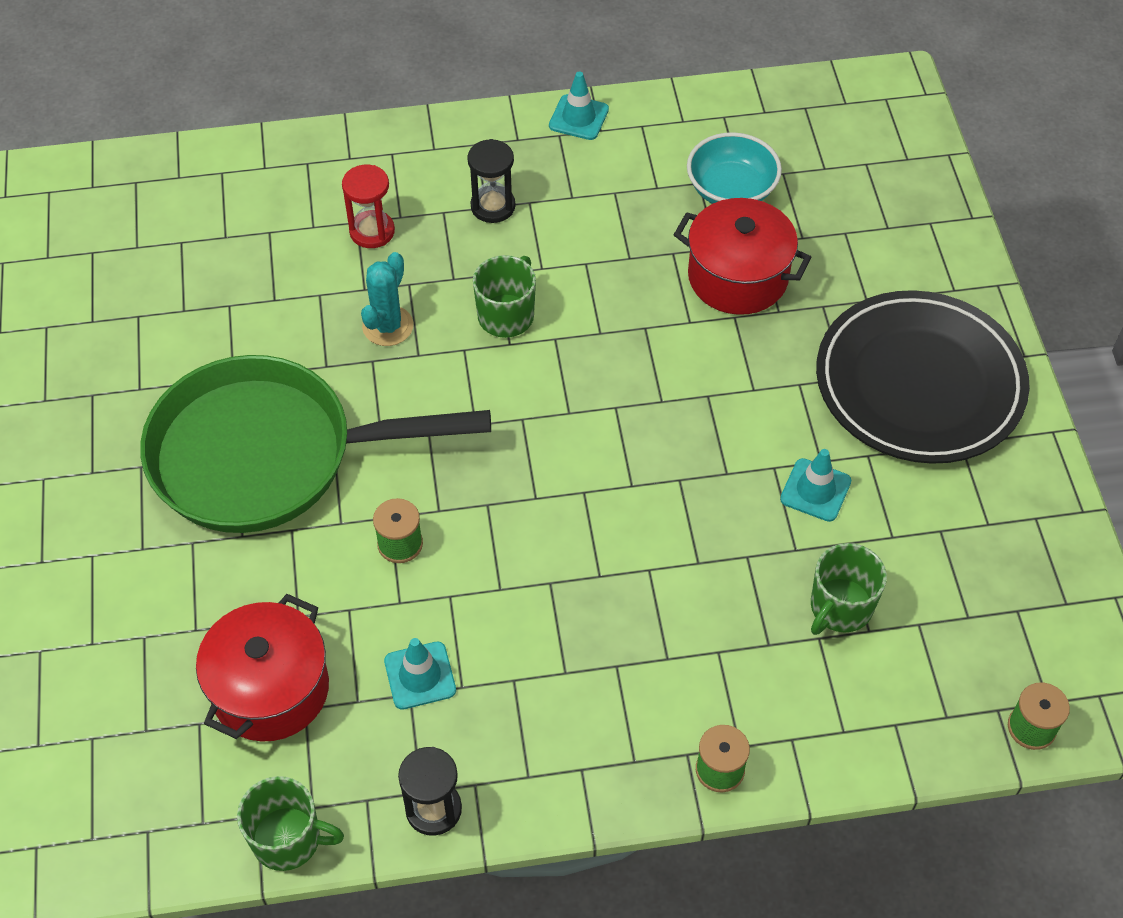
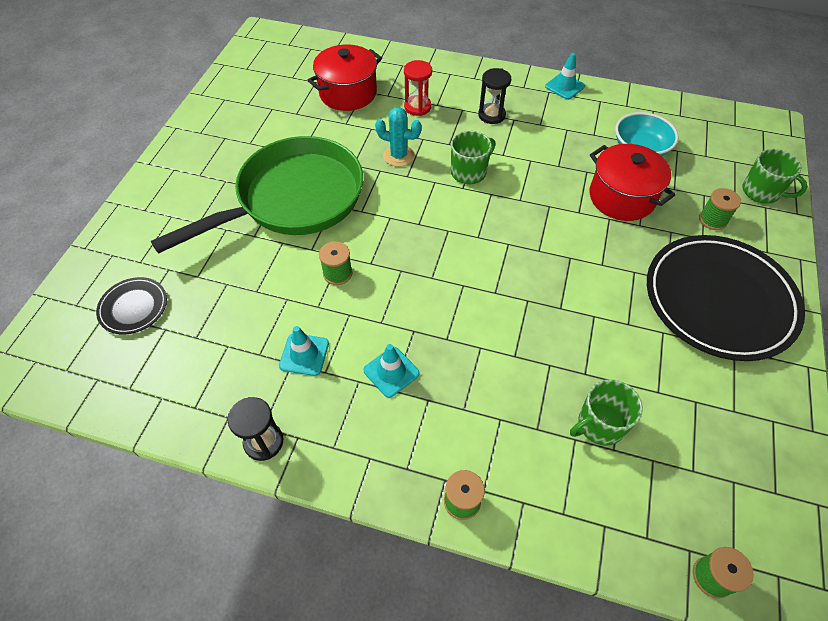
camera: 25 degrees right, 0 degrees up
(130, 713) = (133, 307): none -> black plate
(267, 456) = (293, 199): green pan -> green pan turned 120 degrees clockwise
(270, 689) = (215, 326): red pot -> red pot (348, 93)
(288, 839) = (168, 421): green mug -> green mug (761, 192)
(388, 326) = (398, 156): turquoise cactus -> turquoise cactus turned 60 degrees clockwise
(815, 490) = (616, 341): turquoise traffic cone -> turquoise traffic cone (391, 372)
(870, 268) = (712, 220): none -> green spool

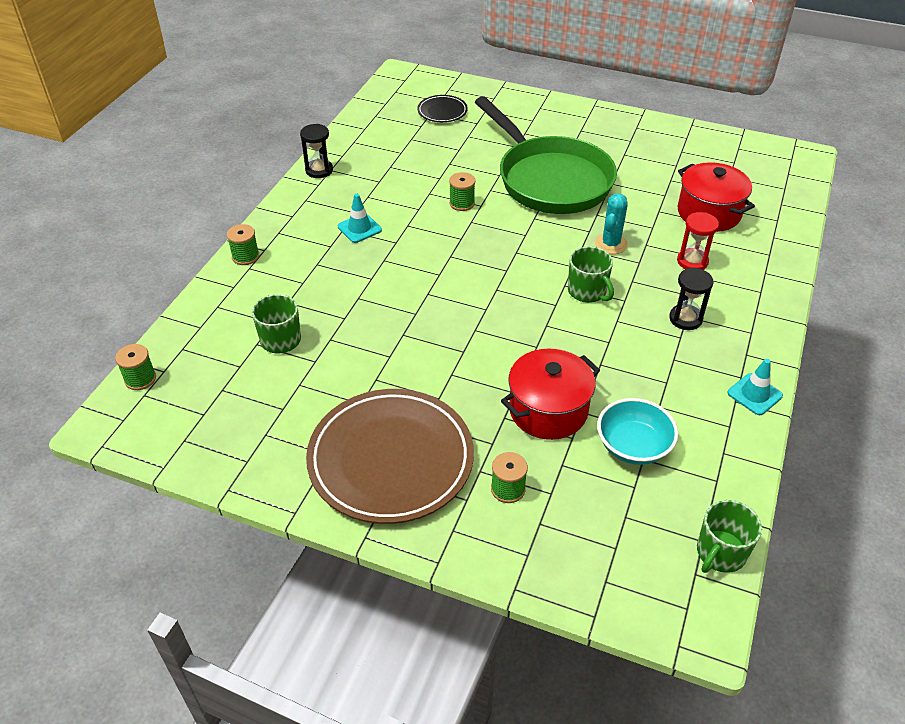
camera: 95 degrees right, 10 degrees down
(304, 354) = (385, 186): turquoise traffic cone -> none
(719, 300) = (391, 460): black plate -> brown plate
(761, 192) = (555, 559): green mug -> green mug (720, 553)

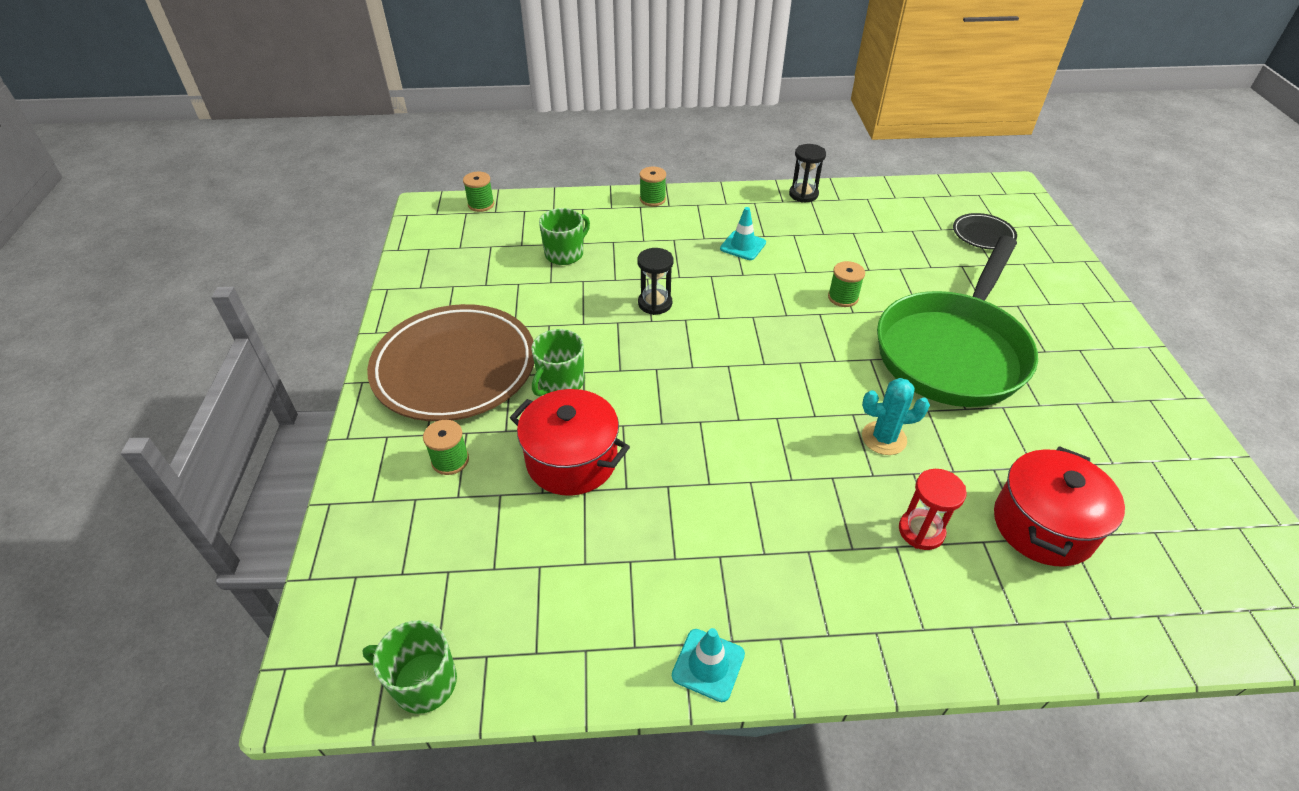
camera: 65 degrees right, 0 degrees up
(587, 291) = (780, 440): green mug -> green mug (560, 382)
(633, 446) = (554, 551): turquoise bowl -> none
(685, 319) = (802, 550): black hourglass -> black hourglass (655, 303)

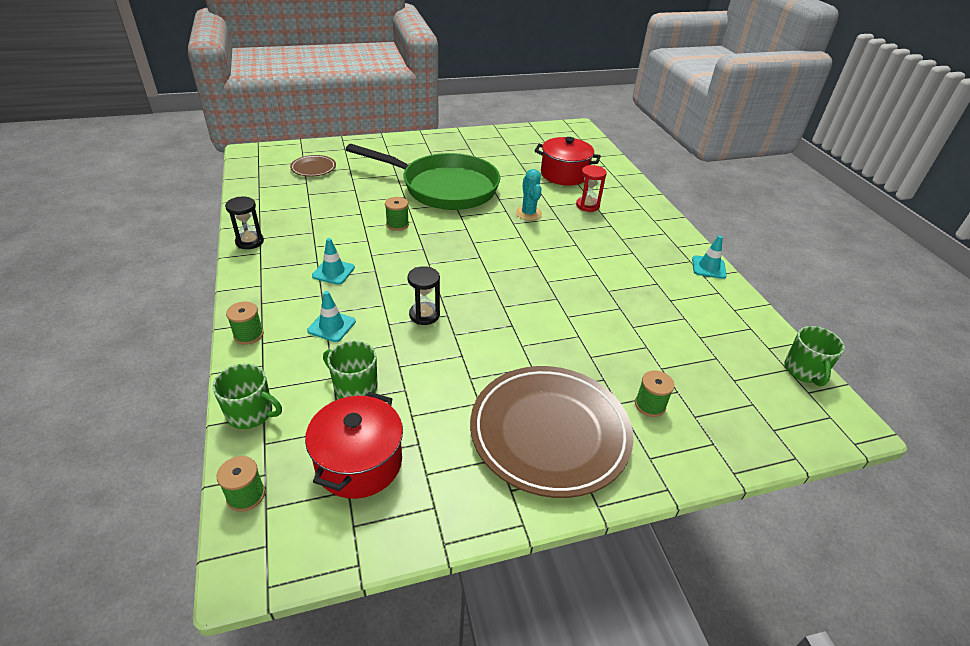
camera: 105 degrees left, 5 degrees down
(560, 382) = (539, 357): green mug -> green mug (251, 413)
(572, 460) = (612, 336): red pot -> red pot (359, 462)
(652, 243) = (331, 326): none -> turquoise traffic cone
(983, 234) = (313, 168): black plate -> brown plate

